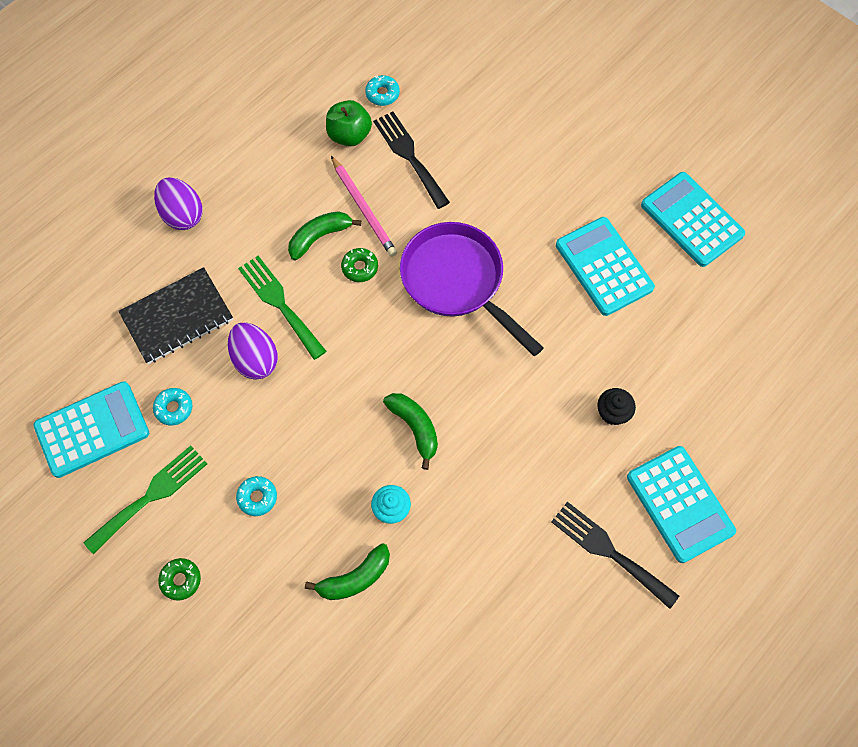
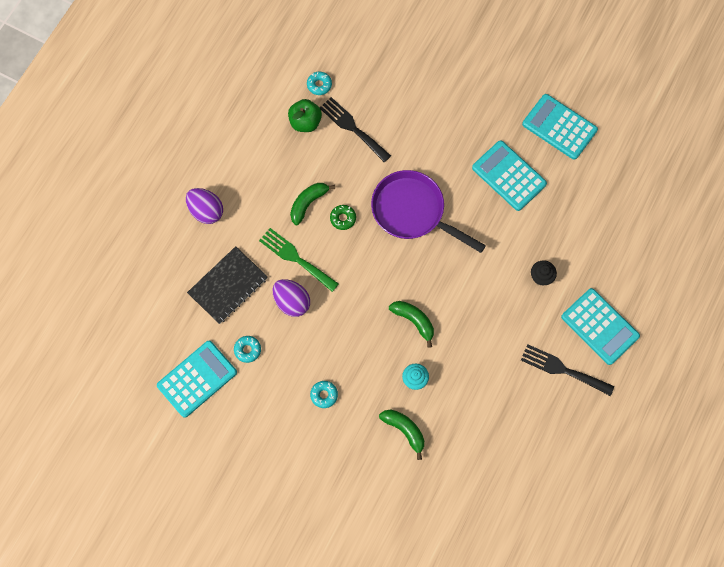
camera: 15 degrees left, 5 degrees up
(151, 495) = (252, 412): green fork -> none
(181, 580) = (291, 462): green donut -> none
(355, 578) = (404, 430): green banana -> green banana turned 90 degrees counterclockwise
(364, 208) = (332, 175): pink pencil -> none

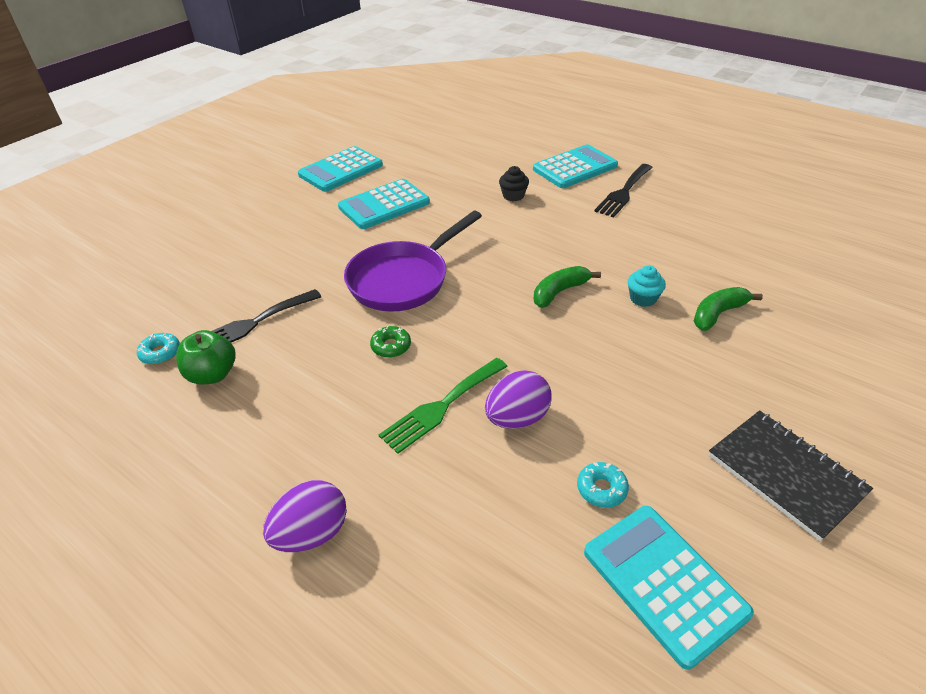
camera: 80 degrees left, 30 degrees down
(228, 286) = (474, 509): black notebook -> black notebook (785, 474)
(308, 203) = (352, 383): green banana -> none
(324, 395) = (676, 392): turquoise donut -> none

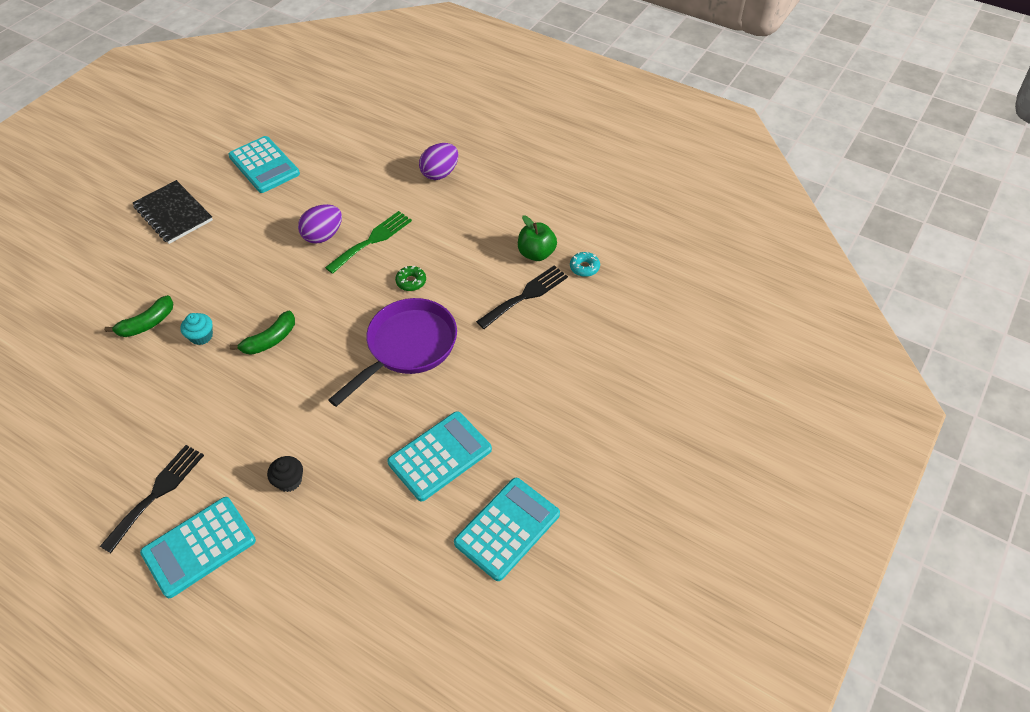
camera: 175 degrees right, 10 degrees up
(601, 489) = (281, 201): turquoise donut -> none

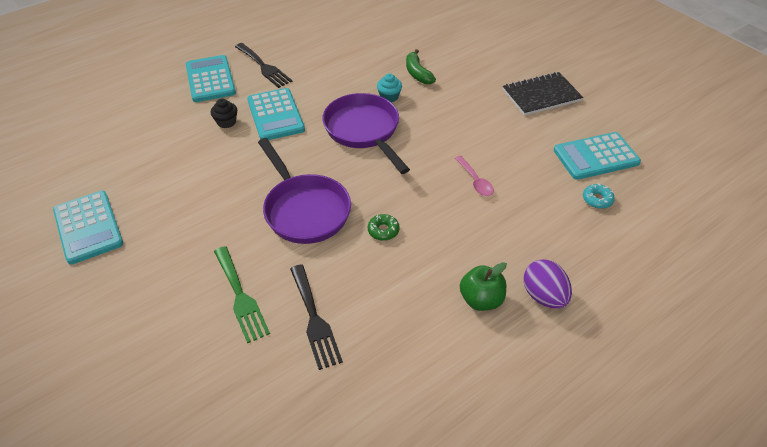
camera: 110 degrees right, 5 degrees down
(270, 340) = (364, 131): green banana -> purple pan
(323, 236) = (475, 181): purple egg -> pink spoon
(372, 240) = (454, 214): green fork -> green fork (240, 297)
(440, 456) = (182, 204): turquoise calculator -> turquoise calculator (275, 115)
(536, 253) = (370, 351): green apple -> green apple (481, 300)
(584, 267) = (324, 394): turquoise donut -> turquoise donut (597, 199)

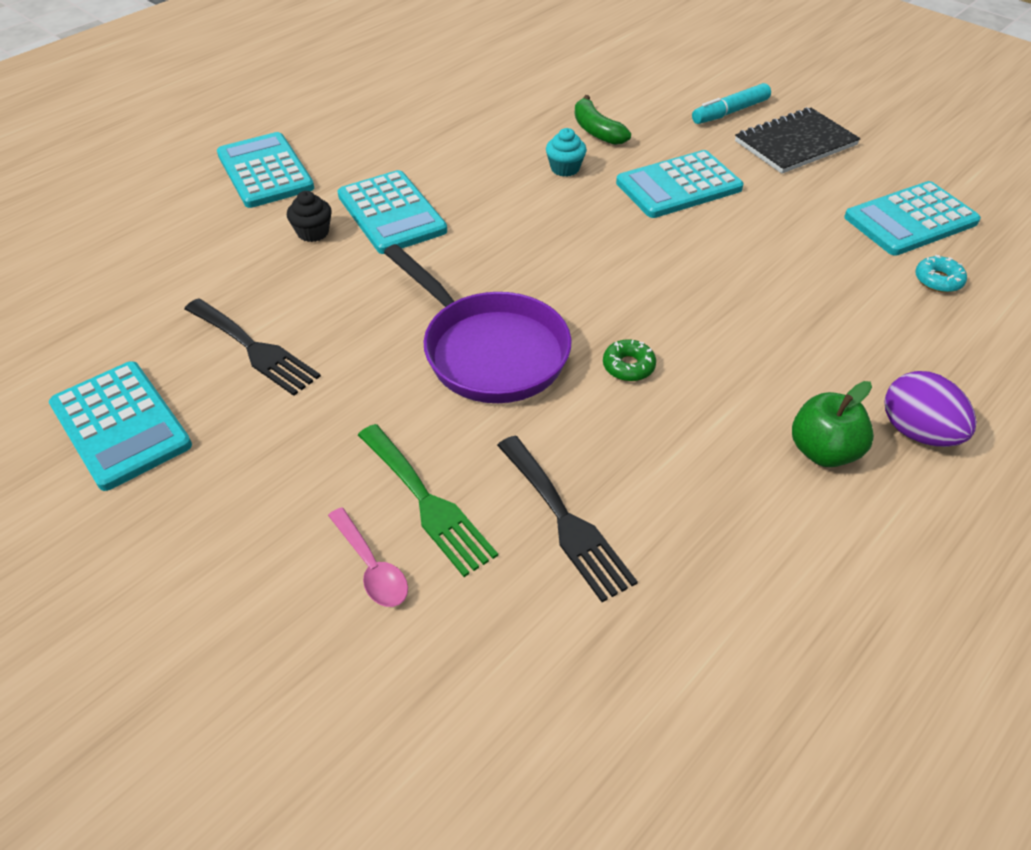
camera: 10 degrees left, 0 degrees up
(264, 67) = (348, 144): black fork -> black fork (254, 349)
(364, 131) = (543, 221): purple pan -> none
(455, 116) = (678, 186): none -> turquoise calculator
(475, 181) = (745, 275): pink spoon -> pink spoon (372, 567)
(507, 69) = (730, 112): none -> turquoise marker

